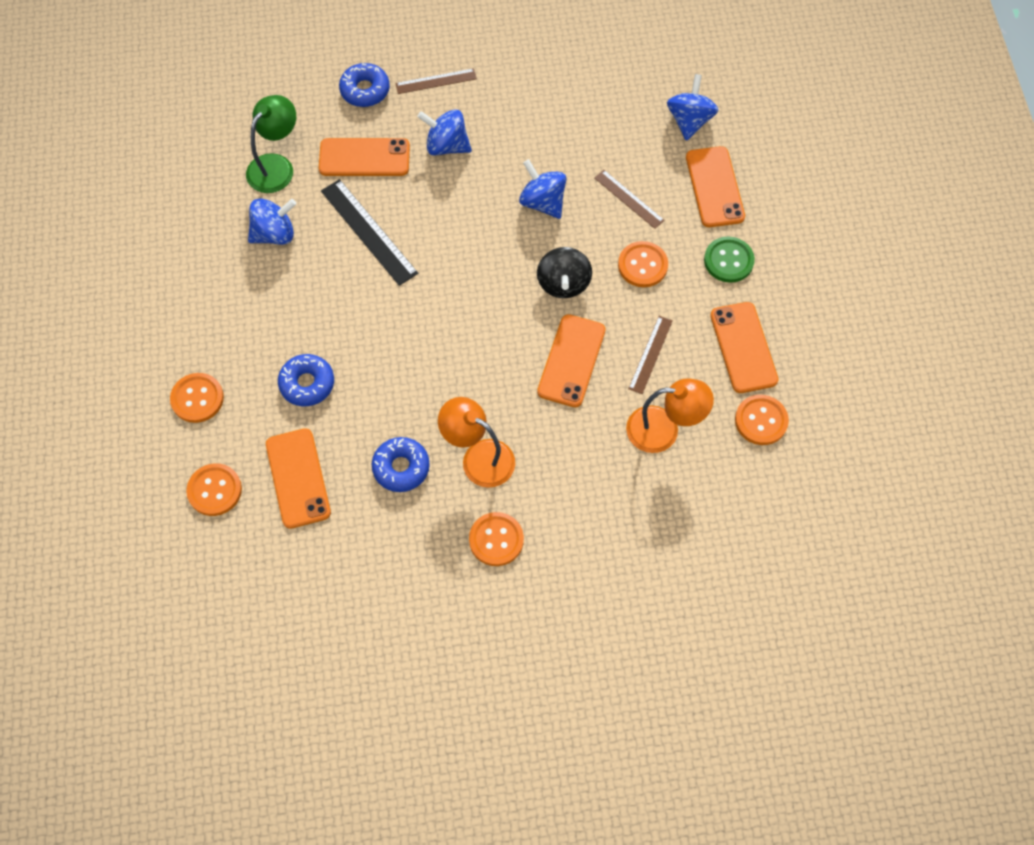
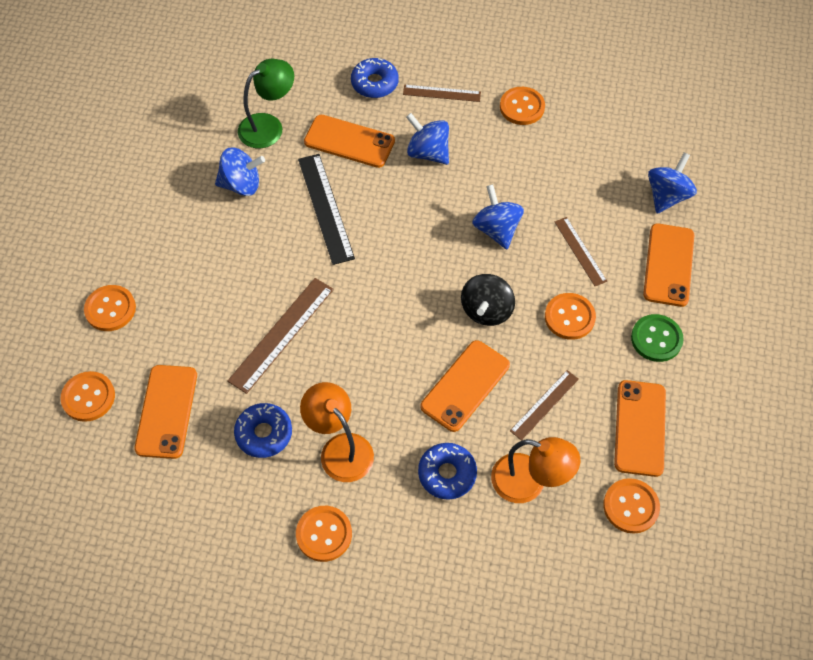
camera: 20 degrees right, 5 degrees down
(307, 384) = (212, 327): blue donut -> blue donut (447, 474)
(378, 368) = (281, 334): none -> brown ruler
(520, 72) = (522, 107): none -> orange button

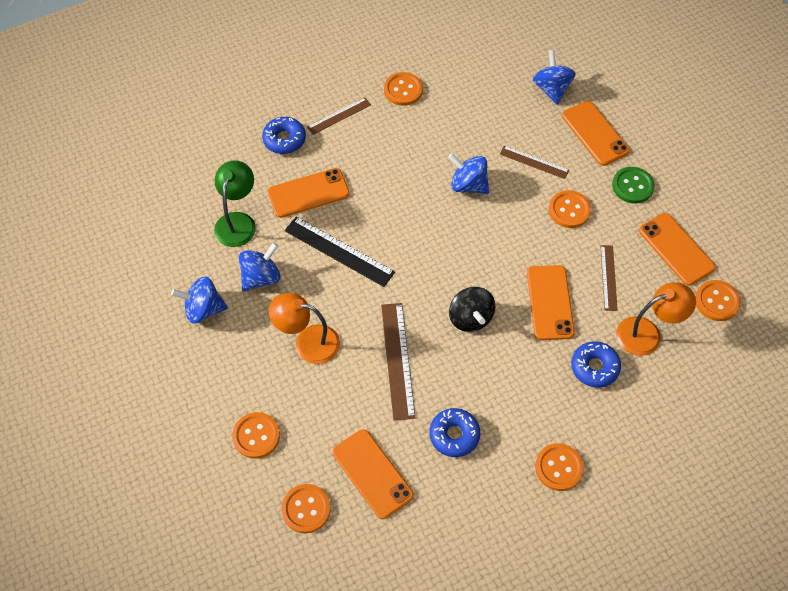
camera: 40 degrees left, 0 degrees up
(340, 448) = (513, 405): orange lamp -> orange lamp (308, 342)
(428, 152) = (371, 164): blue spinning top -> blue spinning top (203, 309)
(486, 310) = (514, 243): black spinning top -> black spinning top (470, 318)

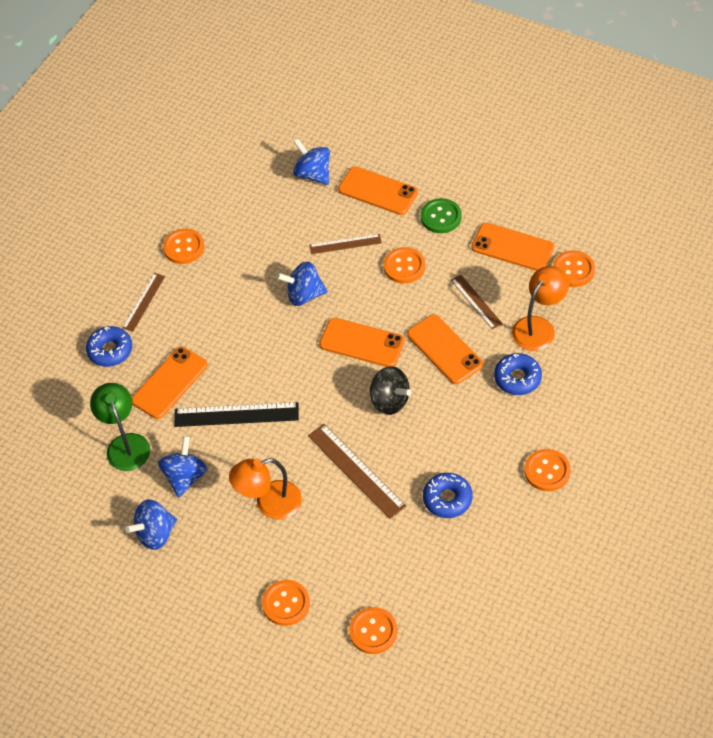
camera: 30 degrees left, 5 degrees down
(372, 474) = (405, 570): orange phone -> orange phone (362, 343)

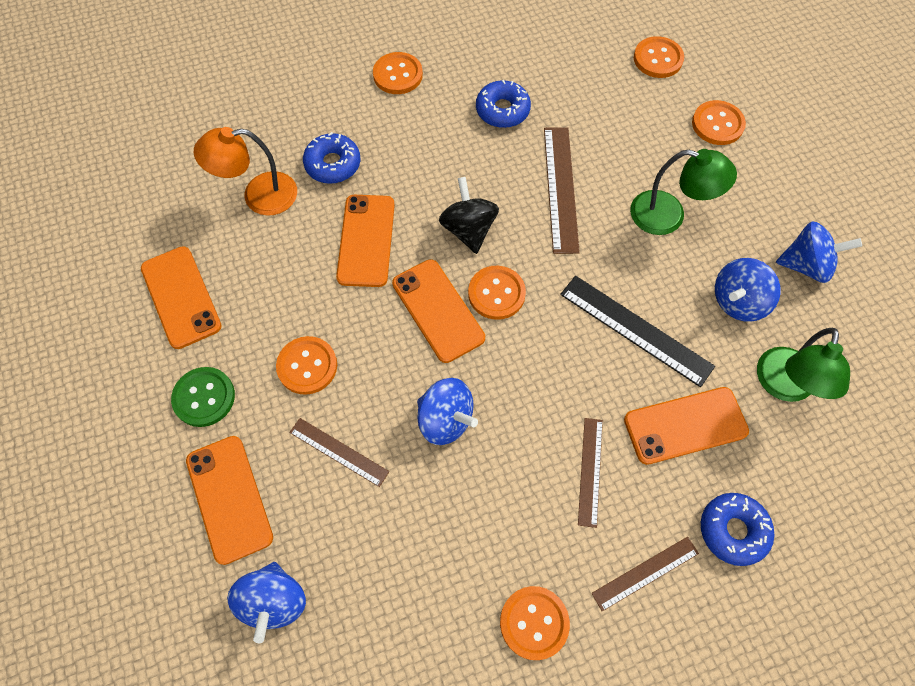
camera: 145 degrees left, 10 degrees up
(269, 503) = (669, 216): orange lamp -> green lamp
(476, 301) = (283, 266): brown ruler -> brown ruler (590, 471)
(573, 270) = (159, 226): orange button -> orange button (496, 293)

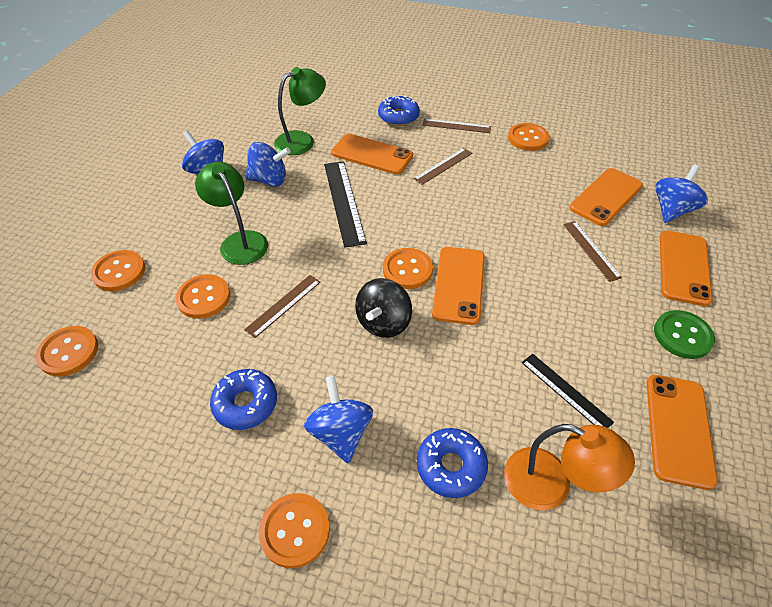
camera: 140 degrees left, 15 degrees down
(283, 270) = (565, 391): none -> black ruler
(307, 366) = (585, 308): orange button -> orange button (204, 297)
(366, 240) = (474, 368): orange phone -> orange phone (606, 197)
(445, 419) = (506, 227): blue spinning top -> blue spinning top (341, 432)
(560, 188) = (283, 305): brown ruler -> brown ruler, size x0.61

